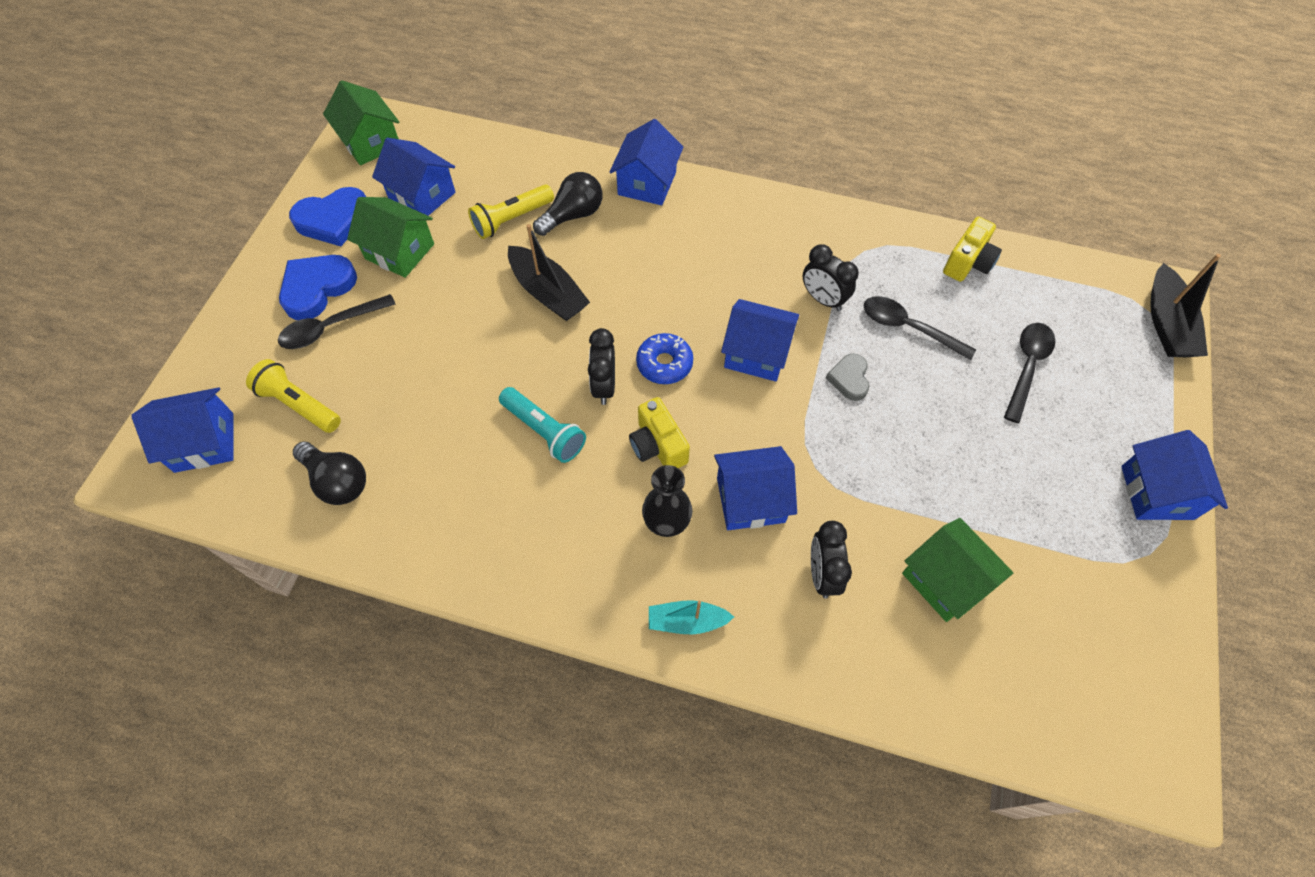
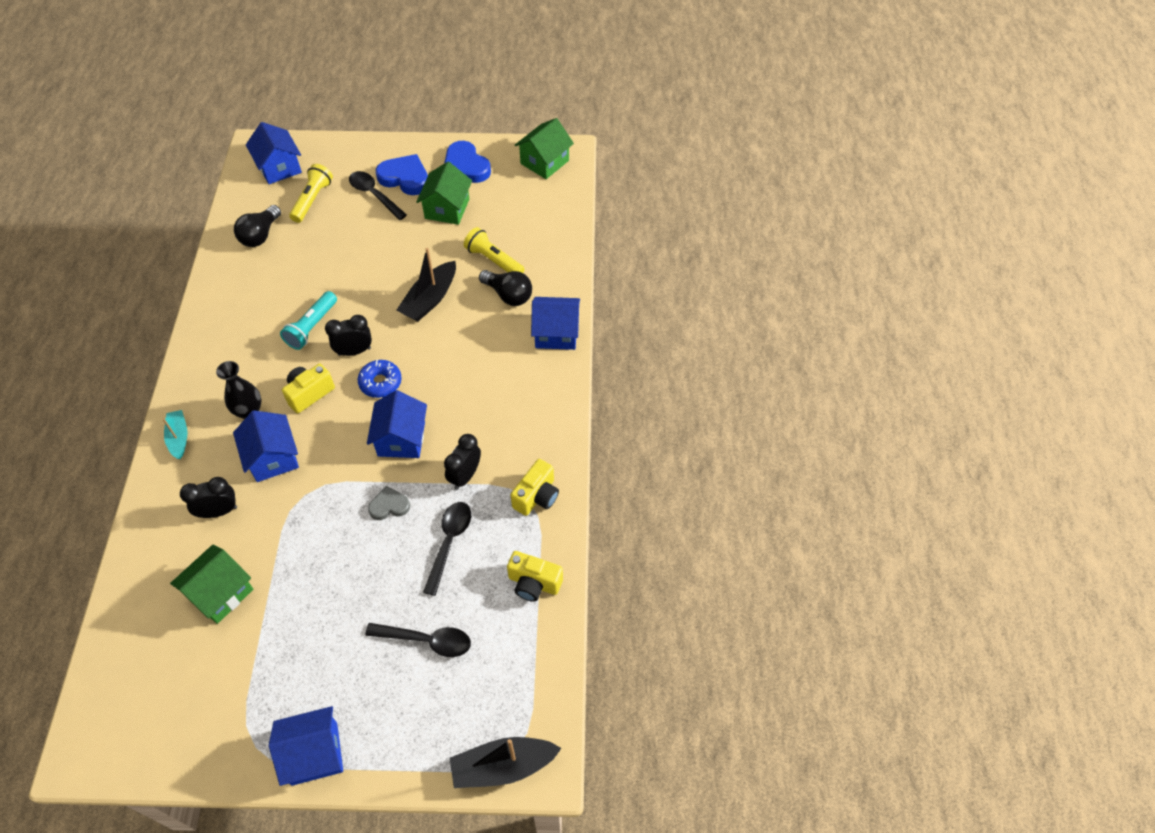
camera: 75 degrees right, 5 degrees down
(422, 195) = (502, 205): blue house -> none
(863, 241) = (537, 496): none -> yellow camera

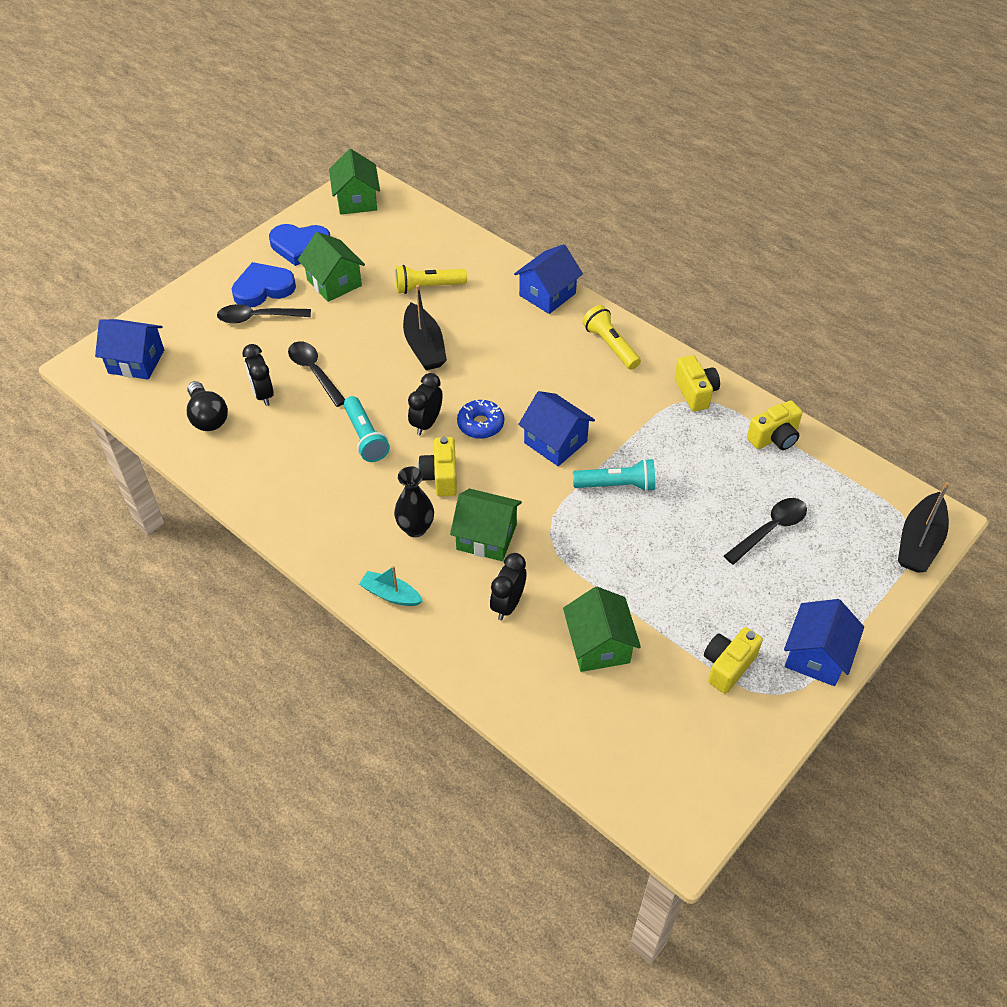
camera: 50 degrees left, 5 degrees down
(259, 693) = (727, 666): none -> yellow camera
(273, 457) = (486, 537): blue house -> green house
(312, 200) = (209, 360): yellow flashlight -> yellow flashlight (610, 345)
(389, 506) = (617, 485): grey heart -> turquoise flashlight
(449, 543) = (690, 467): black spoon -> black spoon (314, 372)
(465, 476) = (633, 423): black clock -> black clock (263, 394)
(508, 295) = (476, 299): black light bulb -> none

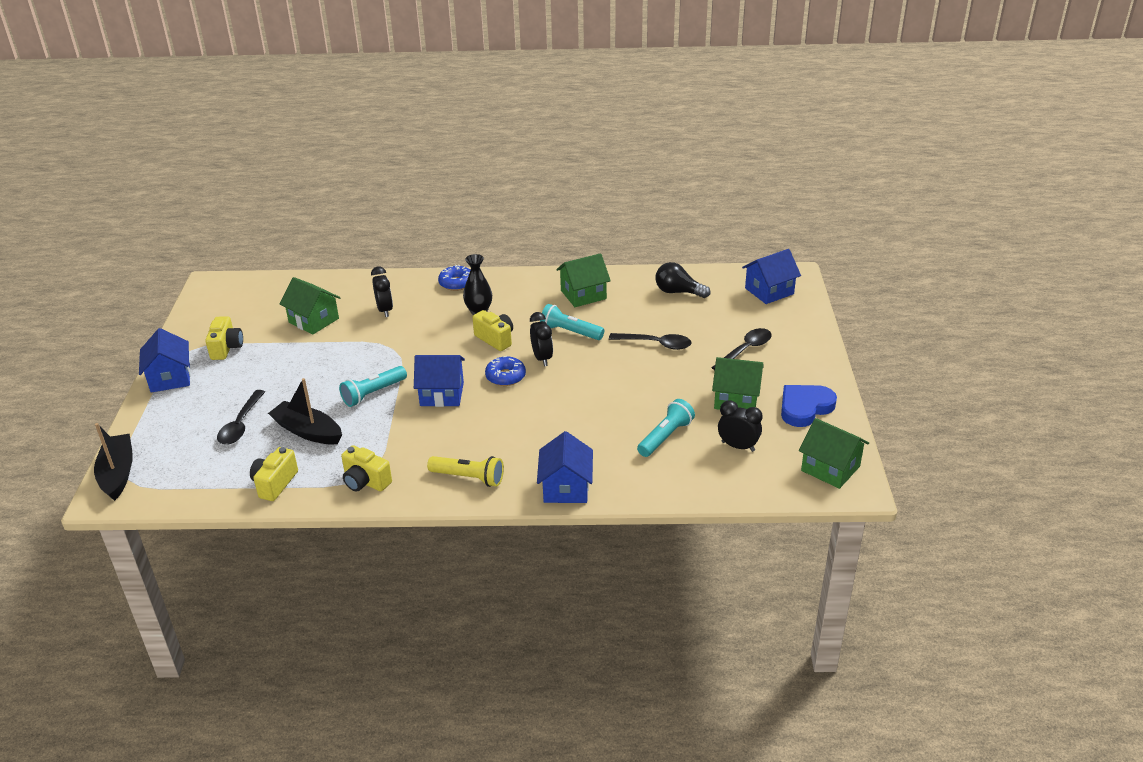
camera: 140 degrees right, 15 degrees down
(263, 288) = (775, 367): blue heart -> none
(263, 394) = (666, 317): black clock -> black clock (738, 446)
(390, 594) = (456, 283): turquoise boat -> blue donut
(424, 346) = (607, 397): black boat -> black boat (307, 431)
(428, 287) = (665, 437): yellow flashlight -> turquoise flashlight
(486, 537) = (431, 328): green house -> green house (583, 294)

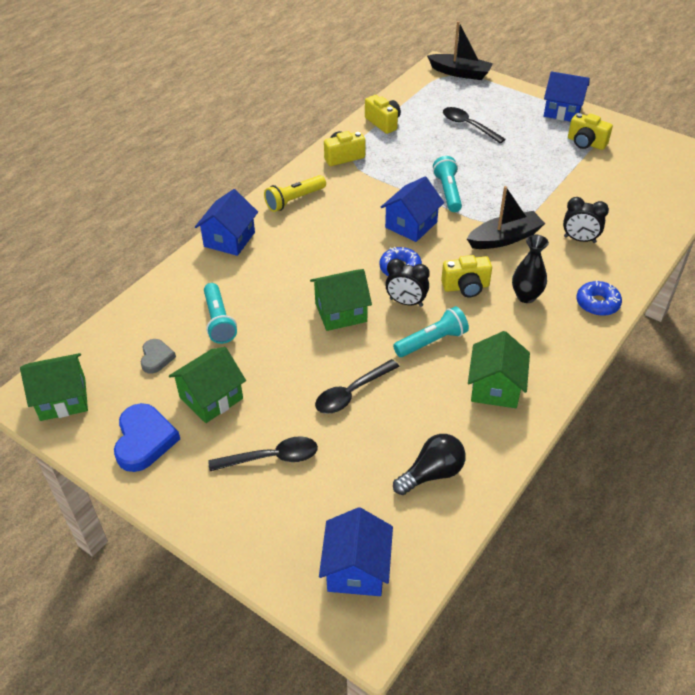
camera: 125 degrees right, 10 degrees up
(307, 431) = (429, 150): black boat -> black boat (505, 238)
(313, 320) = (595, 195): green house -> green house (341, 312)
(566, 488) = (229, 239): blue house -> blue house turned 75 degrees clockwise
(738, 446) = (156, 358): black clock -> grey heart
(745, 350) = (271, 458): black spoon -> black spoon turned 90 degrees counterclockwise

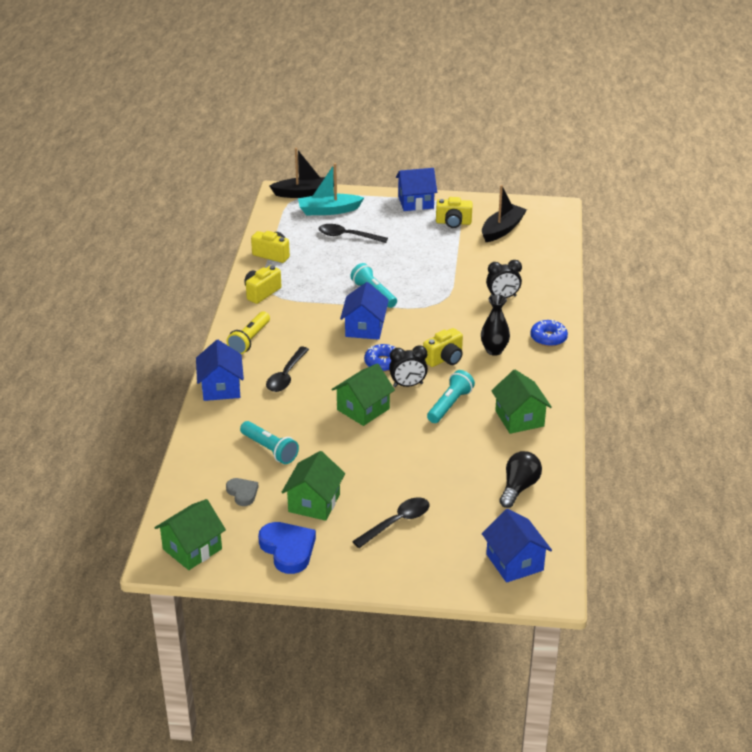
camera: 30 degrees left, 10 degrees down
(352, 393) = (419, 459): black spoon -> black spoon (286, 375)
(470, 95) = (328, 210): none -> turquoise boat
(505, 238) = (446, 314): black boat -> black boat (502, 229)

